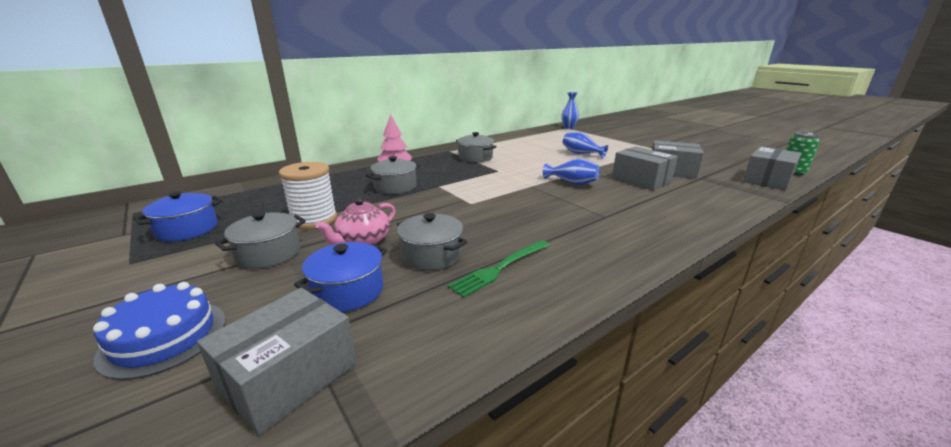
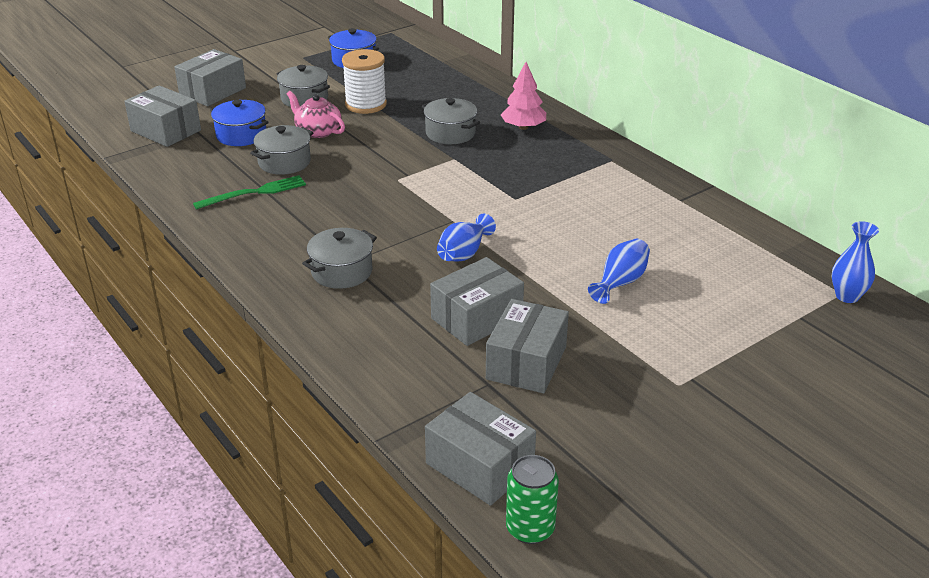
camera: 90 degrees right, 10 degrees up
(164, 337) = (213, 91): blue cake -> grey box
(475, 157) = (578, 182): grey pot -> grey pot (342, 272)
(500, 268) = (254, 193): green fork -> green fork turned 105 degrees clockwise

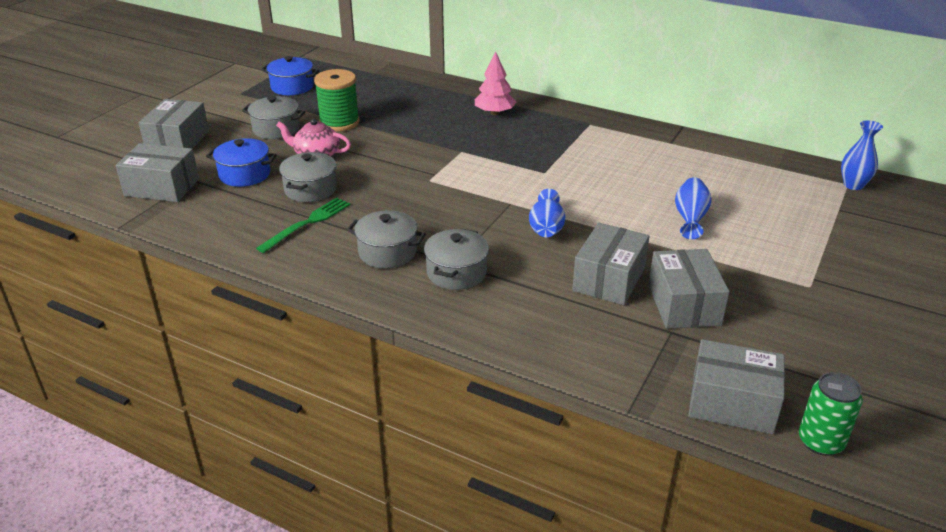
camera: 25 degrees left, 0 degrees up
(366, 104) = (339, 122): white spool -> green spool
(450, 133) = (438, 131): grey pot -> grey pot (387, 252)

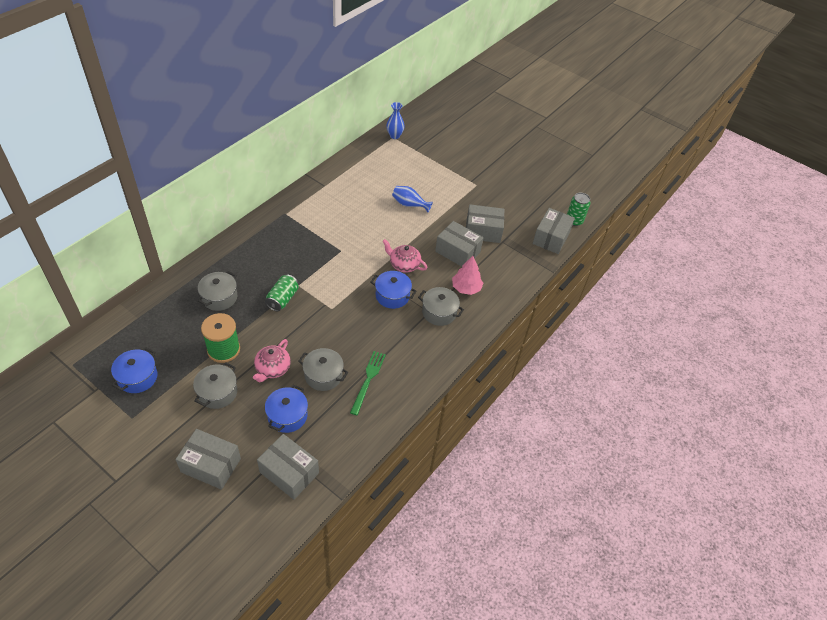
camera: 85 degrees left, 15 degrees up
(162, 187) = (289, 472): grey box -> grey box turned 75 degrees counterclockwise
(307, 223) = (368, 380): green fork -> green fork turned 60 degrees clockwise
(387, 252) = (411, 341): grey pot -> grey pot (219, 297)
(432, 144) = (282, 299): none -> green can
(474, 225) = (392, 296): none -> blue pot
(494, 113) = (247, 257): pink tree -> pink tree (466, 288)
(546, 228) = (404, 264): blue vase -> pink teapot

